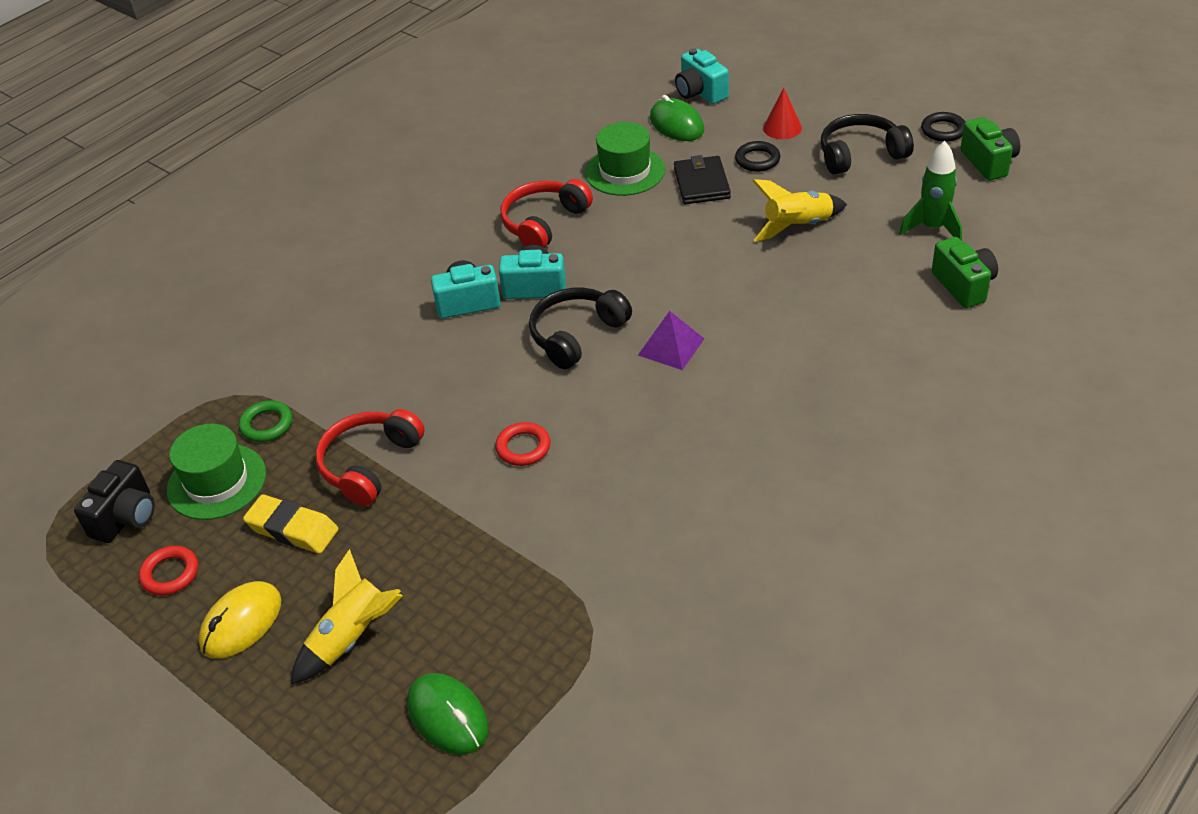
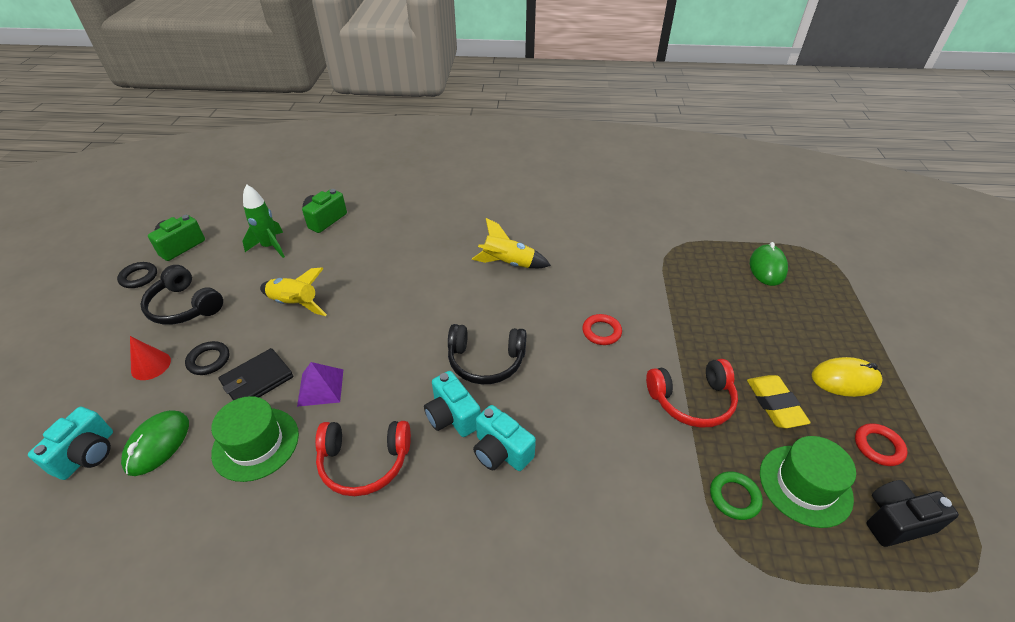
camera: 130 degrees left, 0 degrees up
(352, 638) = (786, 325): yellow rocket -> yellow rocket (508, 264)
(671, 346) = (461, 309): purple pyramid -> purple pyramid (320, 387)

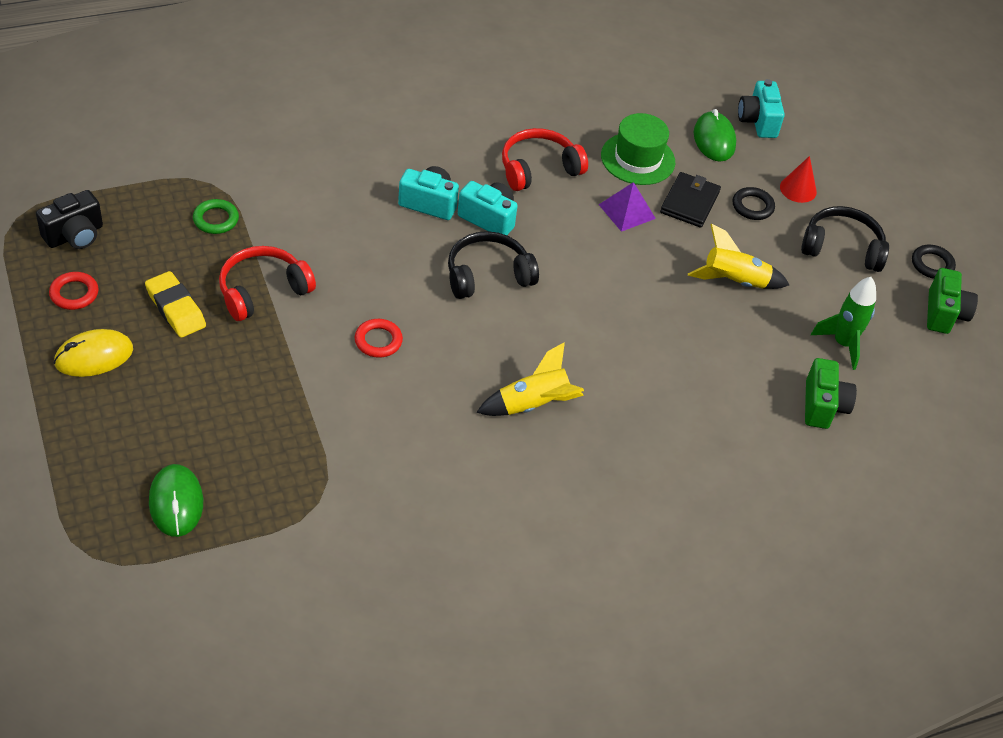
camera: 150 degrees right, 5 degrees up
(805, 485) = (151, 243): green hat -> none

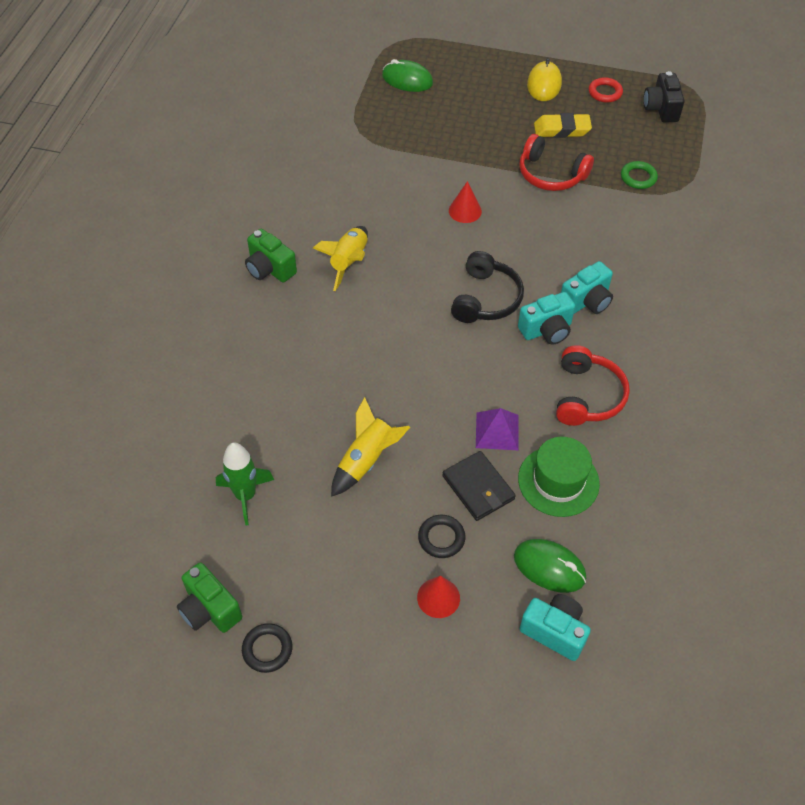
camera: 130 degrees right, 5 degrees up
(263, 291) = (551, 174): red headphones -> red headphones turned 120 degrees clockwise
(378, 341) = (465, 211): red ring -> red cone
(823, 406) = (204, 436): green camera -> green camera (270, 269)
(842, 248) = (342, 579): black headphones -> none

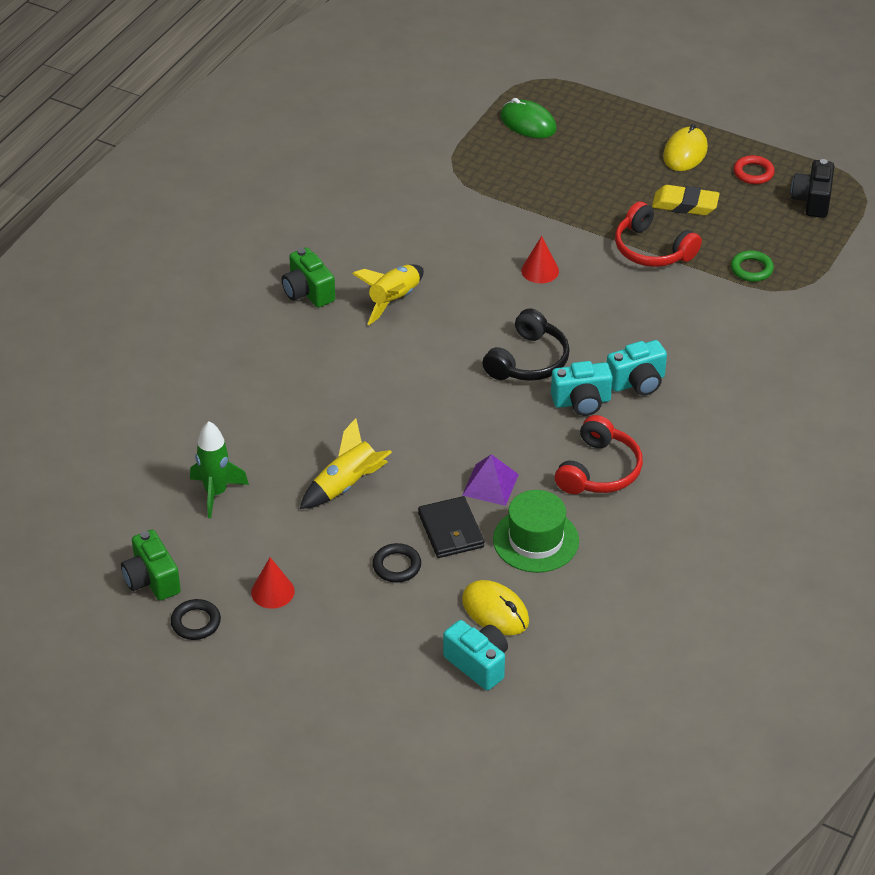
camera: 15 degrees right, 10 degrees down
(438, 597) = (375, 614): red cone -> red cone (272, 591)
(549, 567) = (495, 611): green mouse -> yellow mouse

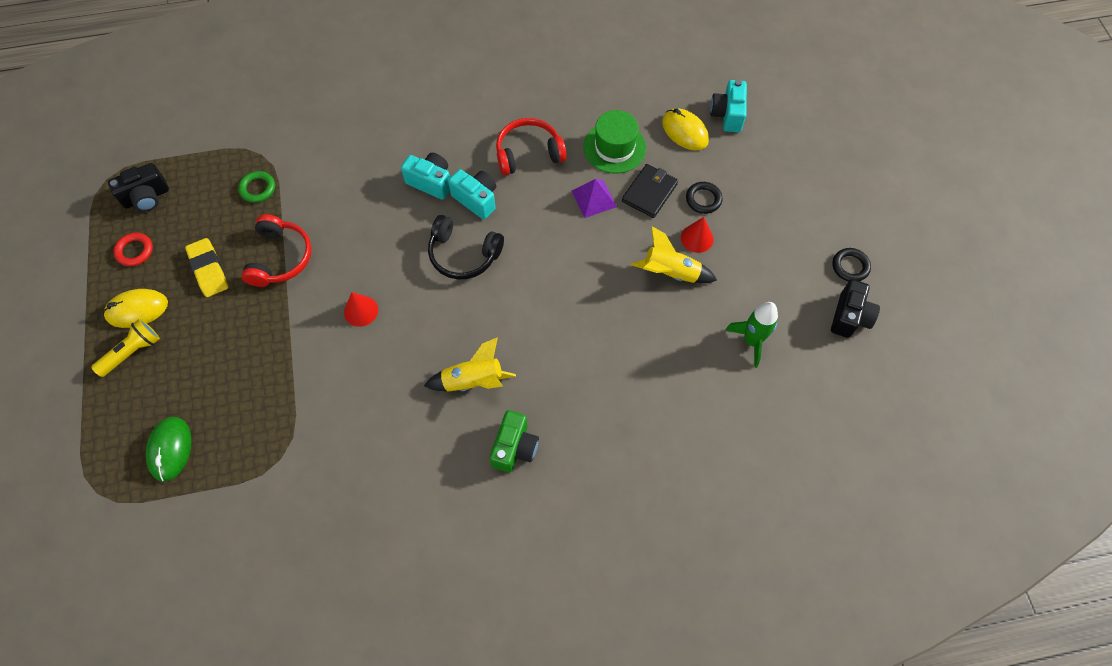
camera: 130 degrees left, 20 degrees up
(152, 580) = (849, 317): green camera -> black camera
(272, 591) = (787, 246): red cone -> red cone (697, 238)
(495, 611) = (685, 131): yellow mouse -> yellow mouse turned 45 degrees counterclockwise
(528, 360) = (463, 254): black headphones -> black headphones turned 150 degrees counterclockwise
(643, 136) = (132, 352): none -> yellow flashlight

